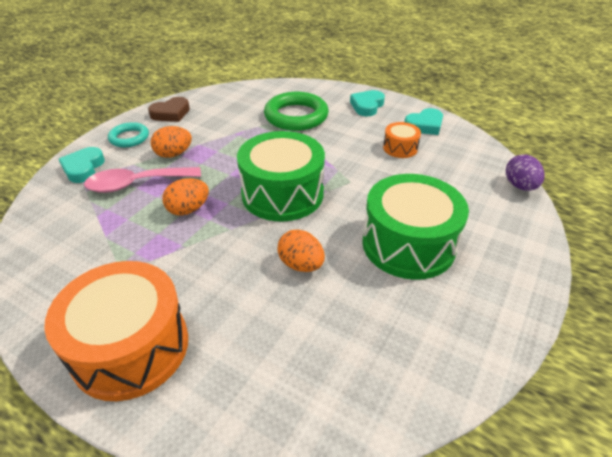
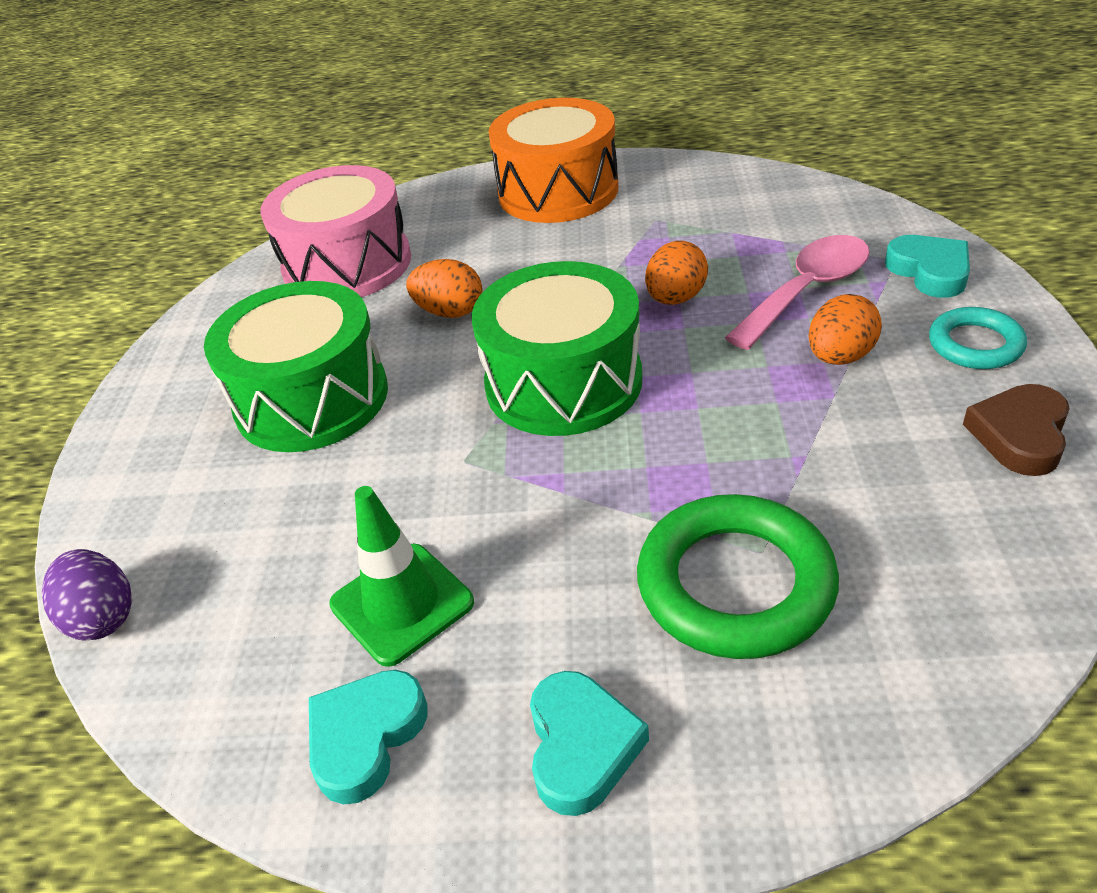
camera: 155 degrees right, 0 degrees up
(341, 358) = (347, 265): none -> pink drum
(400, 148) = (402, 603): orange drum -> green traffic cone

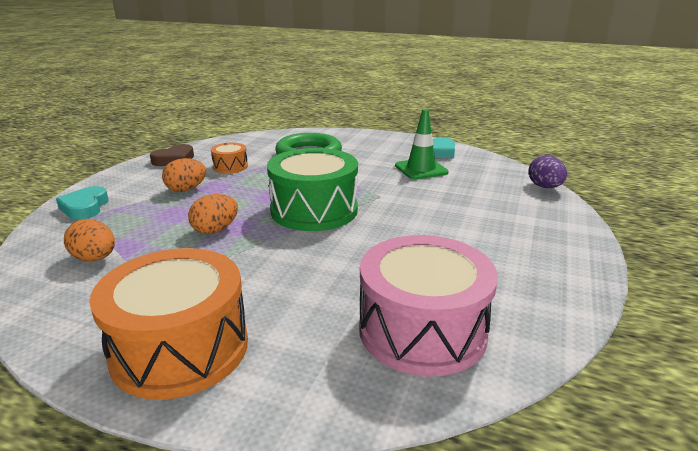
camera: 165 degrees left, 15 degrees down
(312, 399) = (456, 236): green drum -> none
(450, 312) = (352, 261): orange egg -> orange egg (95, 258)
(581, 746) = (377, 143): turquoise heart -> none
(807, 291) = (150, 215): pink spoon -> none
(858, 453) = (230, 167): none -> orange drum
(975, 344) = (132, 181): turquoise ring -> none

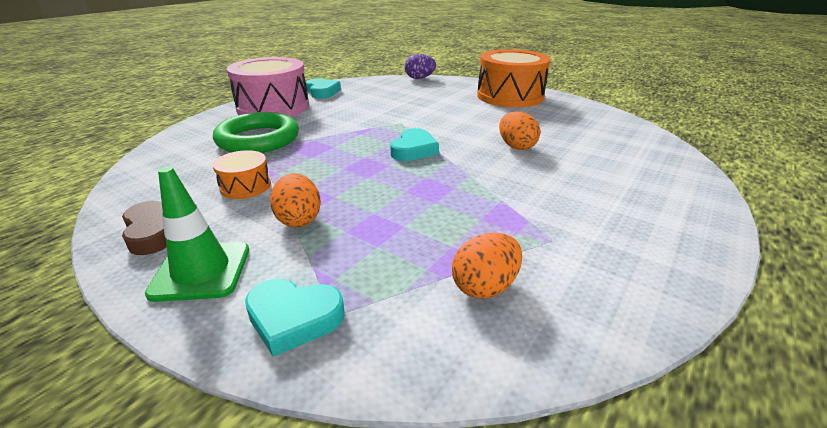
camera: 75 degrees left, 5 degrees up
(180, 348) = (652, 220): orange drum -> orange drum (510, 96)
(215, 230) = (435, 200): orange egg -> orange egg (516, 146)
(314, 210) = (413, 150): green drum -> turquoise heart
(421, 169) = (354, 102): green traffic cone -> green traffic cone (201, 271)
(422, 330) = (603, 136): pink drum -> pink drum (273, 107)

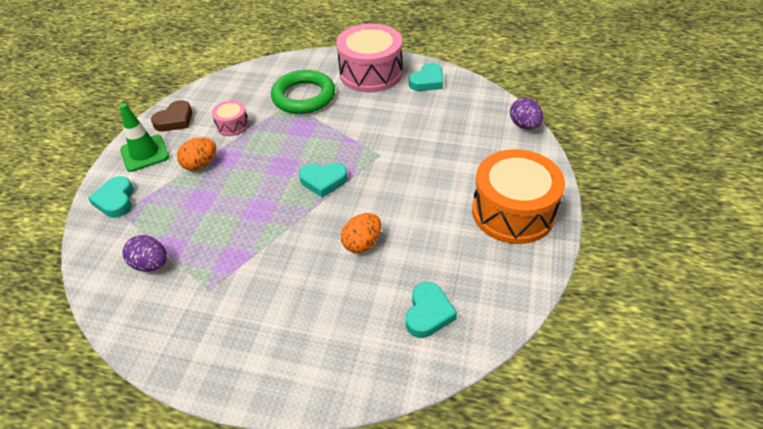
camera: 70 degrees right, 15 degrees up
(245, 186) = (232, 125): orange drum -> pink drum
(485, 286) = (151, 264): orange egg -> purple egg
(607, 136) = (428, 313): none -> turquoise heart

